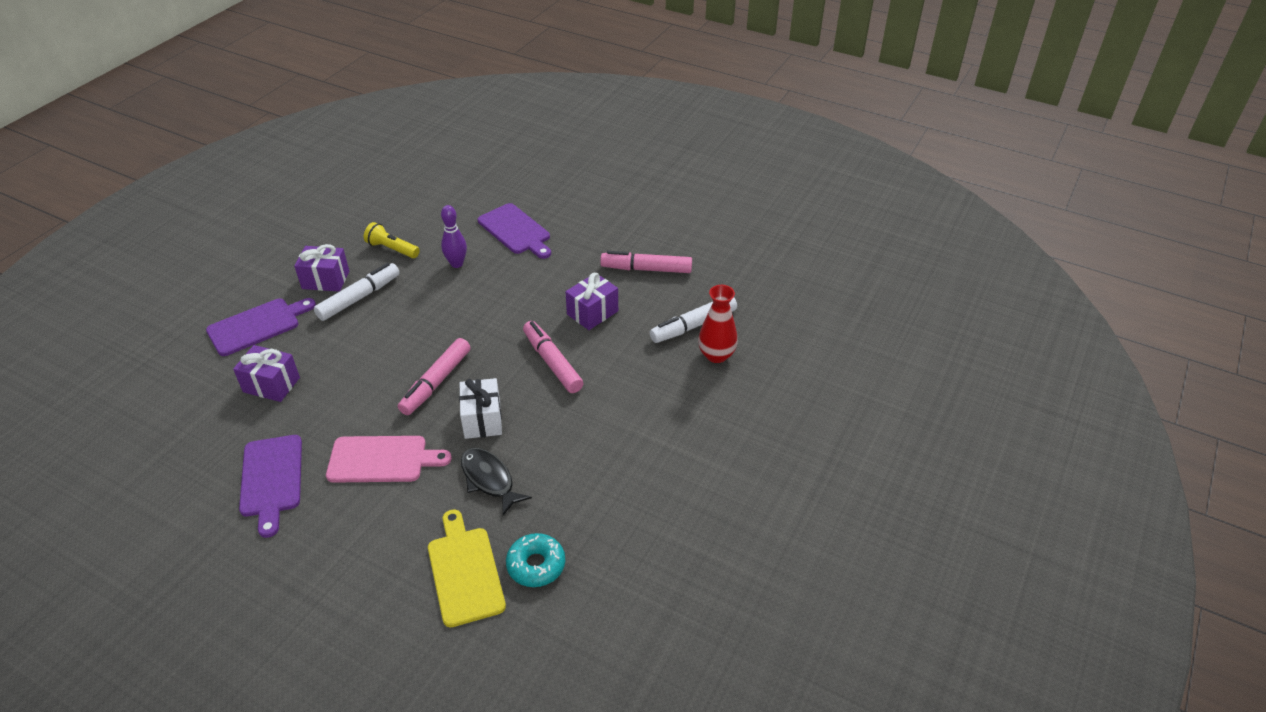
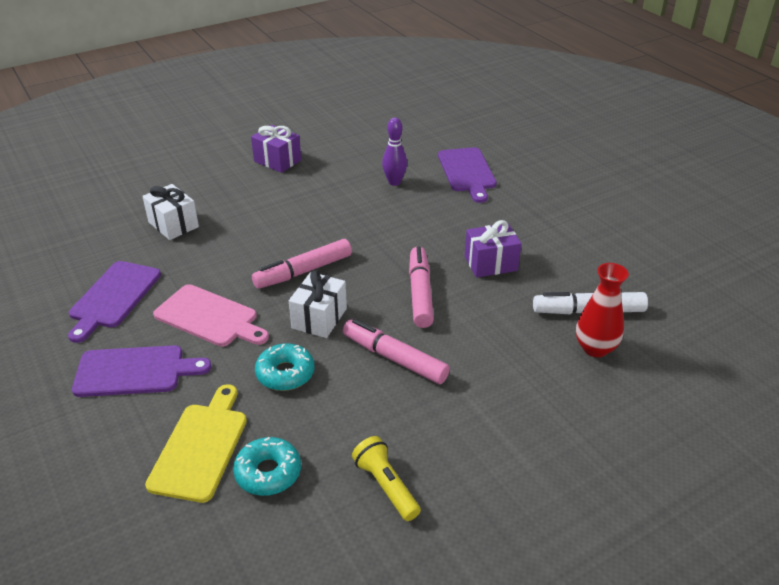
camera: 30 degrees right, 5 degrees down
(257, 326) = (199, 177): purple cutting board -> purple cutting board (135, 371)
(271, 385) = (173, 224): purple gift -> white gift
(359, 297) = (293, 182): white marker -> none
(392, 249) = (348, 154): yellow flashlight -> yellow flashlight (386, 486)
(489, 480) = (285, 373): black fish -> turquoise donut
(646, 269) = (573, 243): pink marker -> pink marker (394, 358)

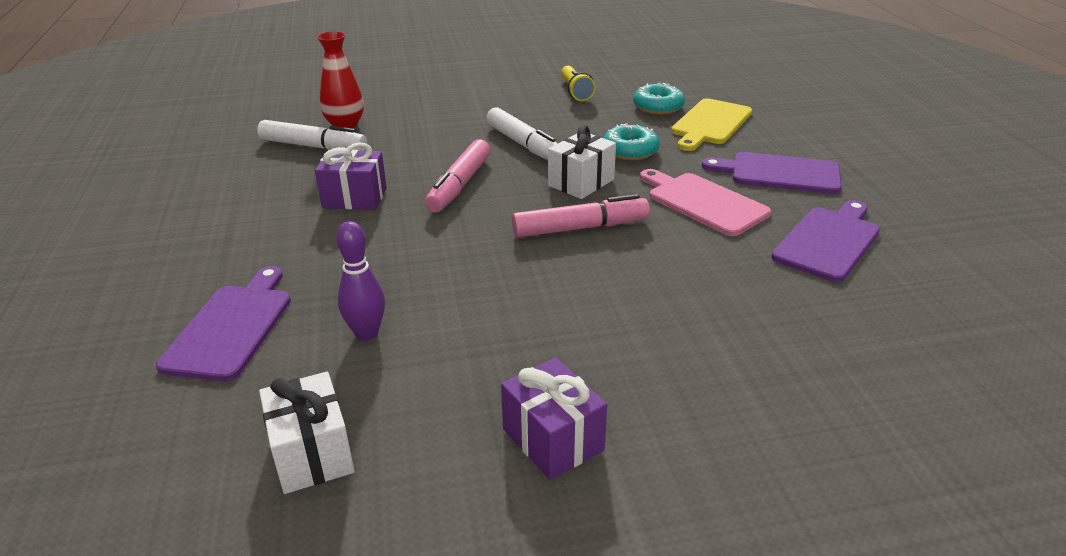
camera: 160 degrees left, 5 degrees down
(173, 224) = (765, 330): white gift -> white gift (312, 453)
(394, 358) = (524, 145): pink marker -> white marker

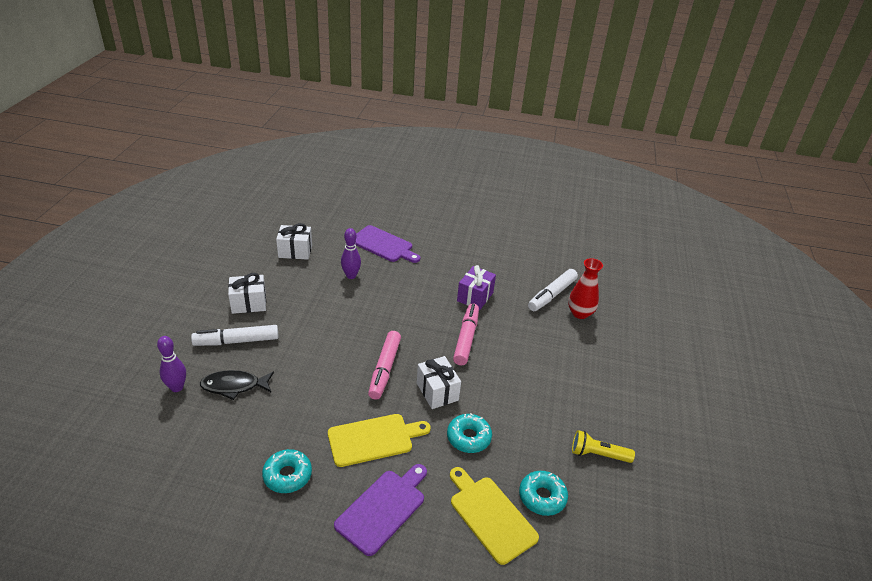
camera: 110 degrees right, 5 degrees up
(459, 185) = (466, 338): pink marker -> pink marker turned 60 degrees clockwise
(524, 145) = (507, 385): white marker -> white marker (236, 341)
(553, 439) = (249, 303): purple gift -> white gift
(703, 202) = (374, 439): pink cutting board -> yellow cutting board
(763, 351) = (234, 386): none -> black fish
(828, 241) = (287, 475): purple cutting board -> turquoise donut
(844, 418) = (177, 387): none -> purple bowling pin

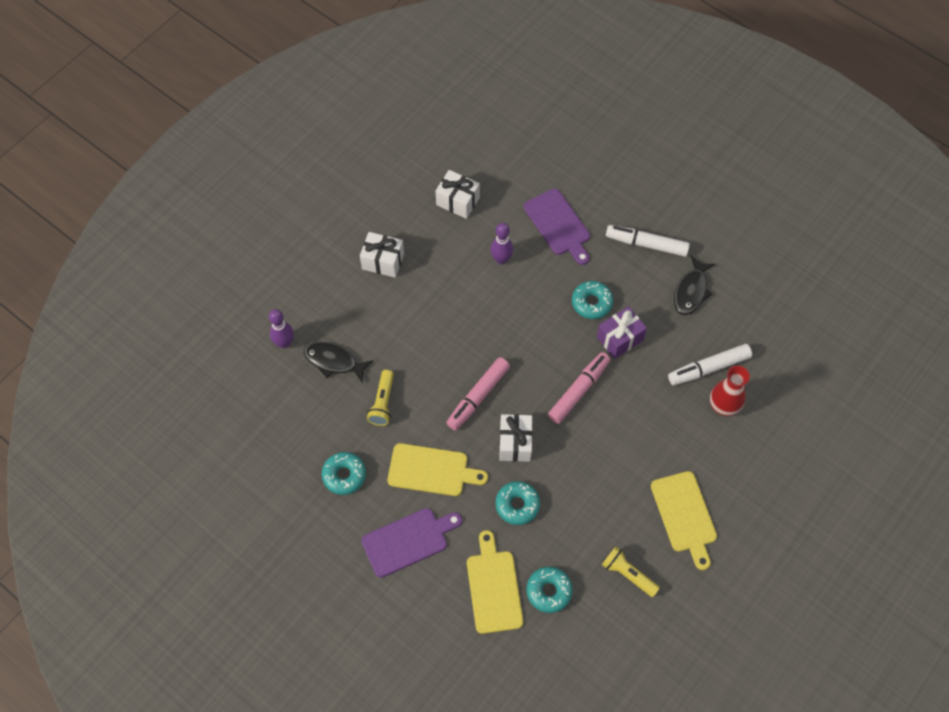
camera: 30 degrees right, 25 degrees up
(236, 341) = (354, 307): white marker -> white marker (646, 244)
(298, 402) = (383, 403): none -> yellow flashlight
(439, 282) = (591, 303): none -> turquoise donut
(506, 256) = (691, 291): none -> black fish
(608, 393) = (684, 515): none -> yellow cutting board

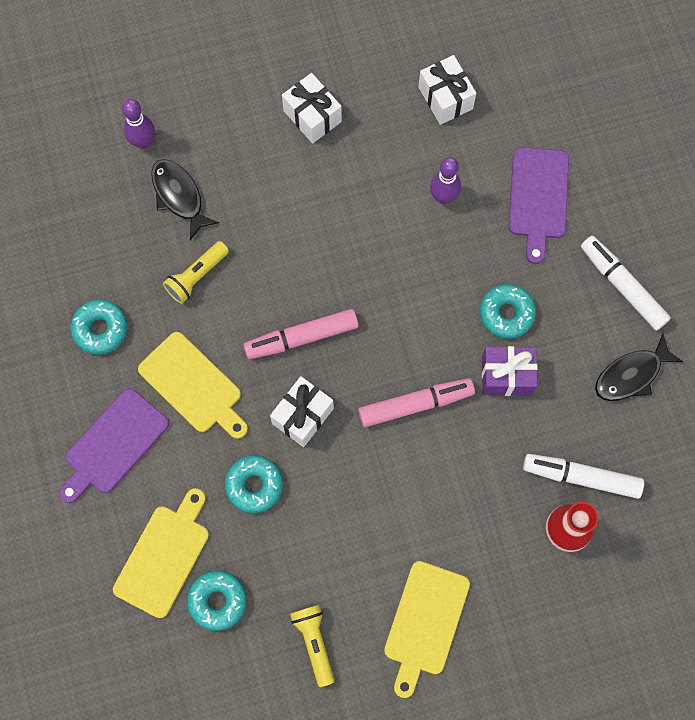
camera: 35 degrees right, 10 degrees up
(408, 541) = (114, 444): purple cutting board -> purple cutting board turned 120 degrees clockwise

